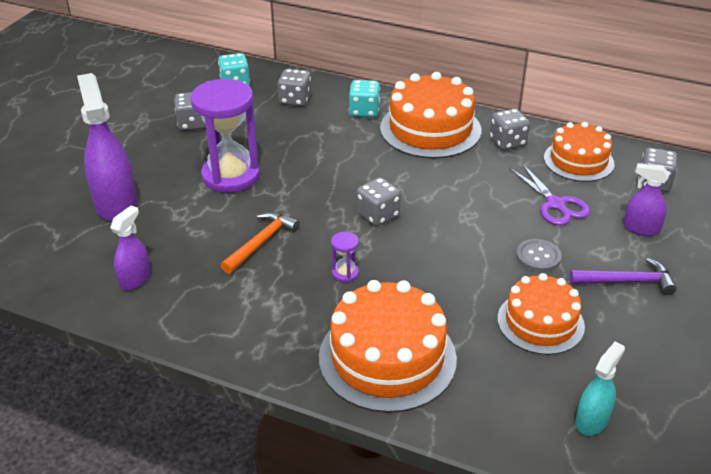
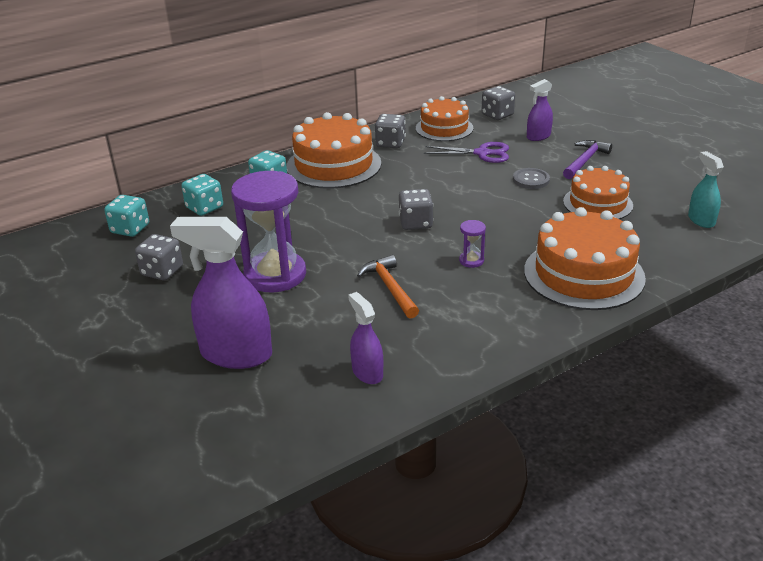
camera: 55 degrees left, 5 degrees down
(295, 100) = (204, 208): grey dice -> turquoise dice

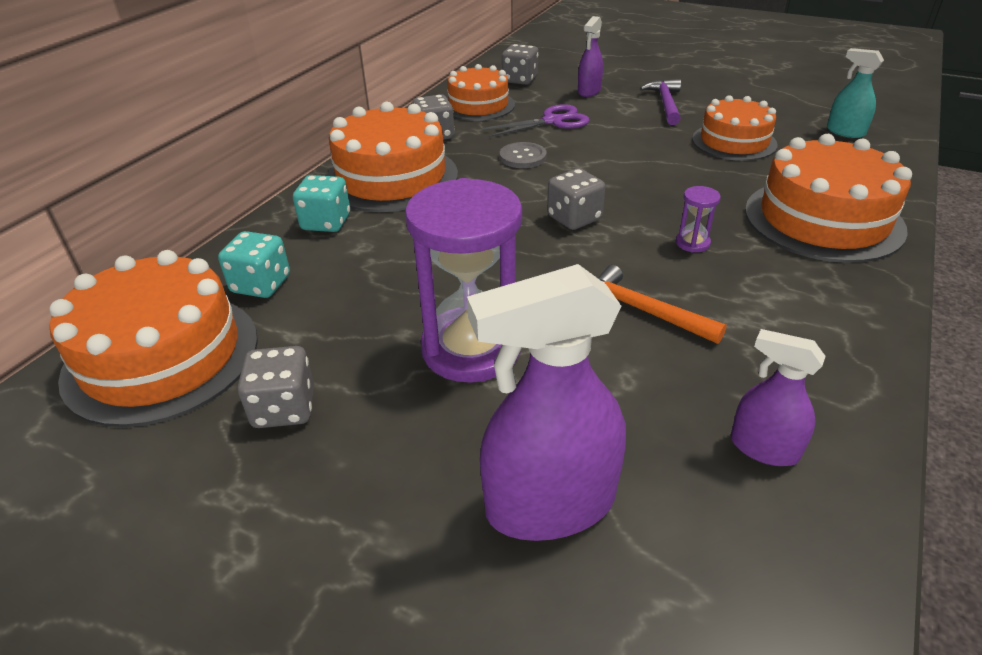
camera: 30 degrees left, 5 degrees up
(130, 229) = (162, 356): turquoise dice -> orange cake
(531, 180) = (638, 135): grey button -> grey button (523, 157)

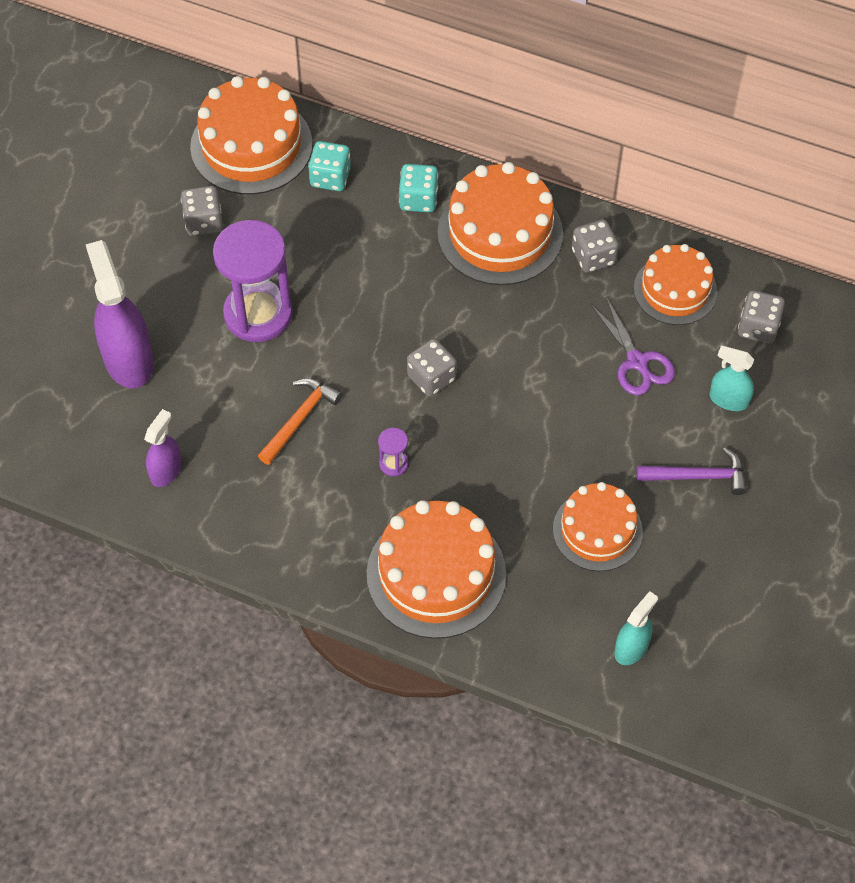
camera: 85 degrees right, 20 degrees up
(523, 157) = (548, 336): grey button -> none
(589, 91) = (728, 399): purple spray bottle -> turquoise spray bottle

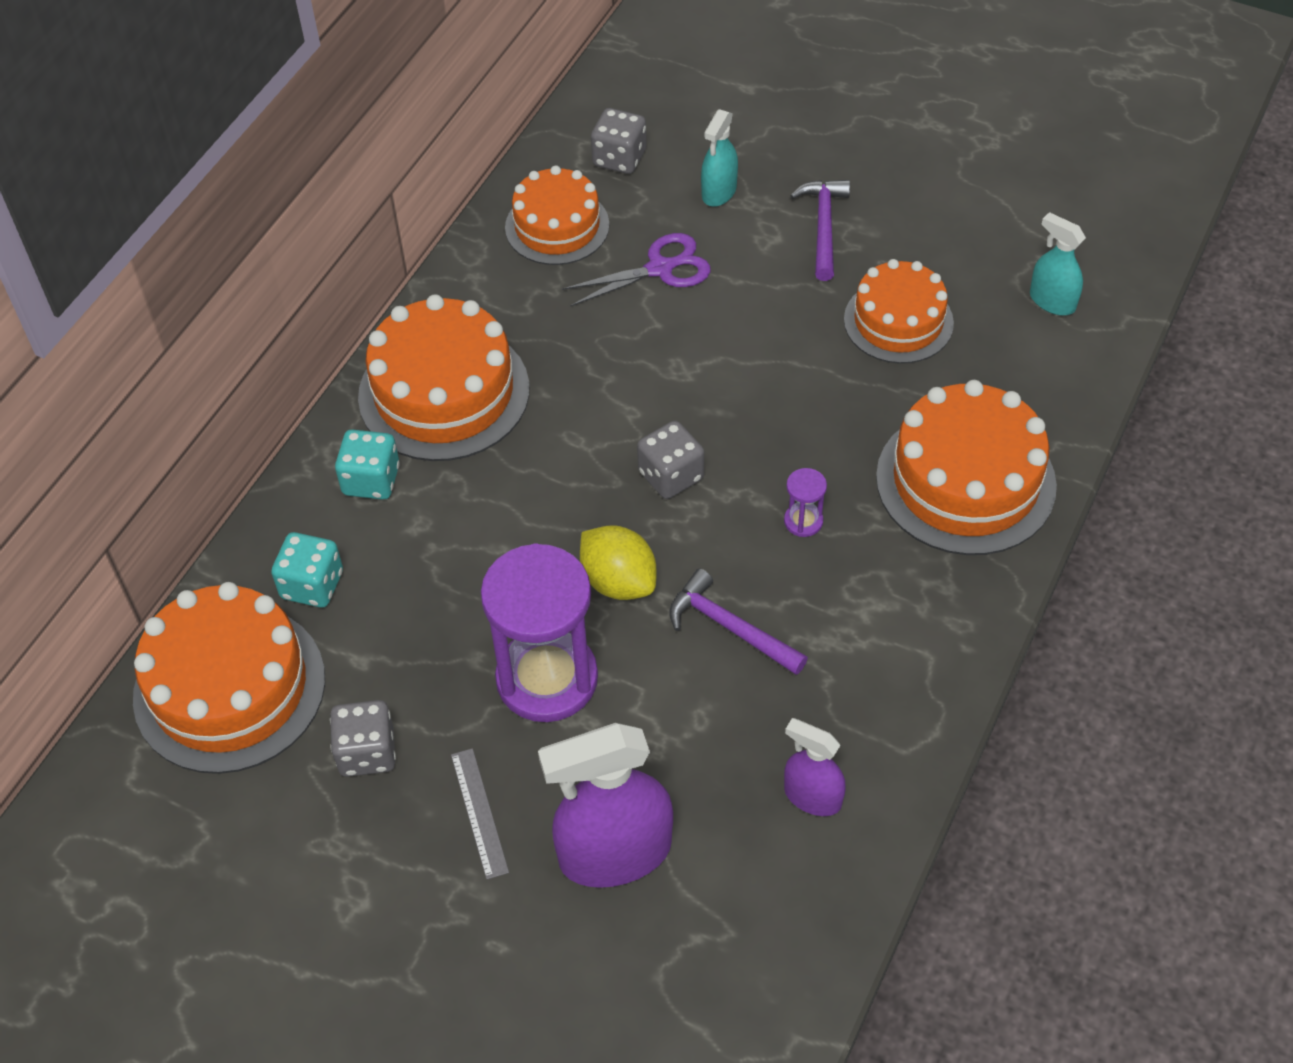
camera: 85 degrees left, 5 degrees down
(159, 285) = (479, 812): none -> grey ruler
(300, 419) = (730, 627): orange hammer -> purple hammer
(337, 350) = (618, 581): none -> yellow lemon
(593, 257) = (496, 300): grey dice -> none

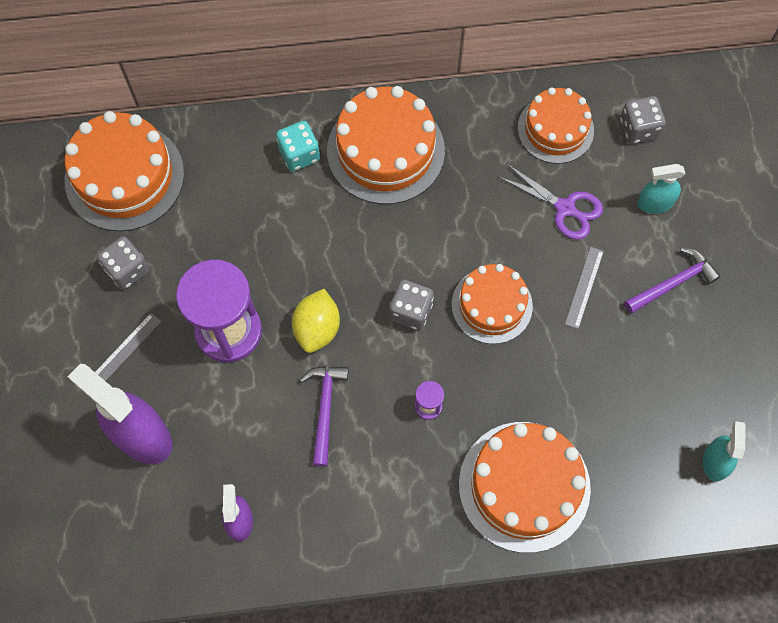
camera: 55 degrees right, 15 degrees up
(312, 585) = (212, 172): turquoise dice -> none
(768, 303) = (584, 287): none -> grey ruler
(898, 321) = (626, 374): orange cake -> orange cake (492, 305)

